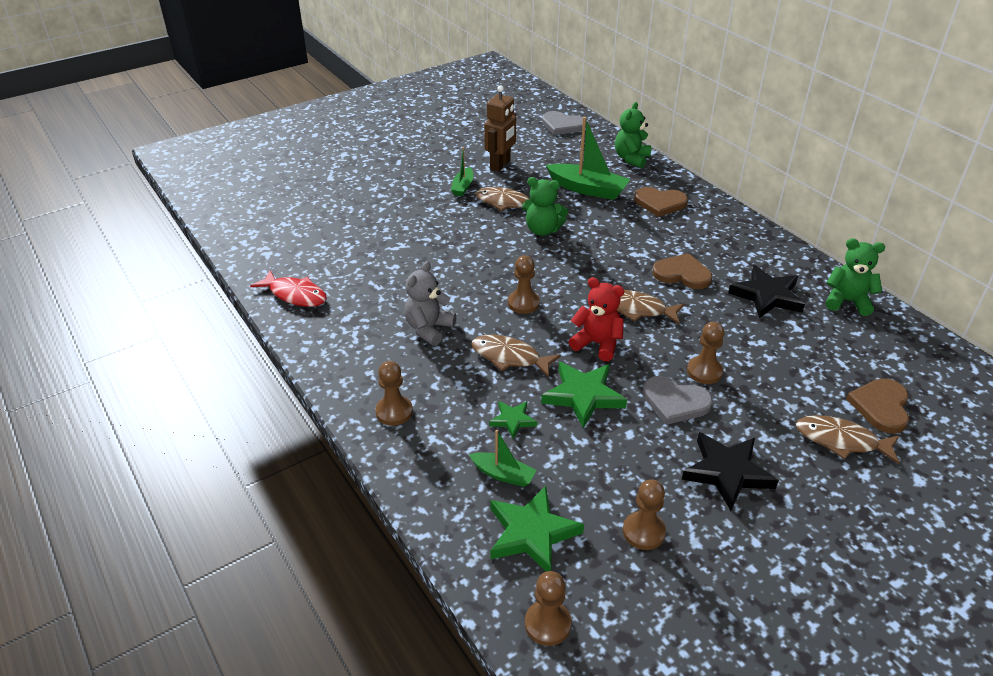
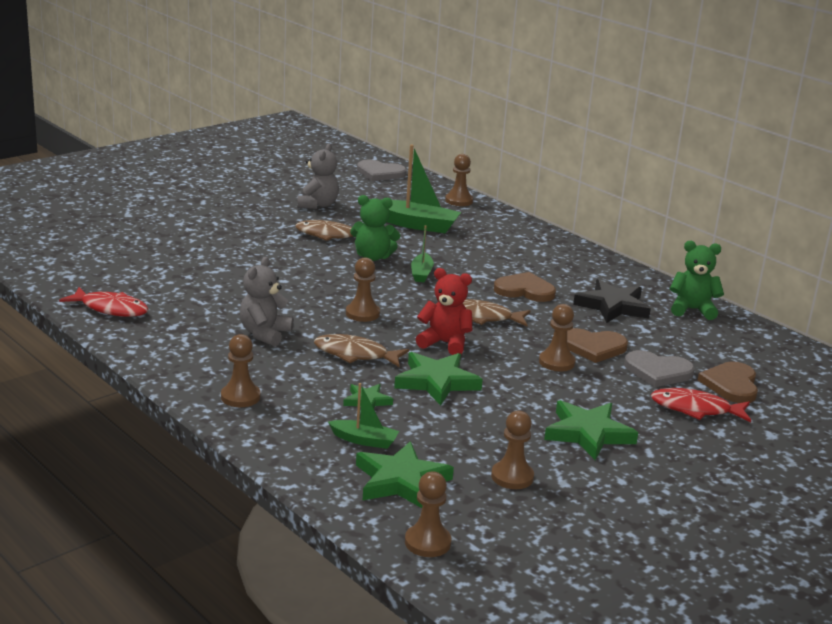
camera: 10 degrees left, 15 degrees down
(462, 187) = (279, 222): green boat -> green boat (421, 273)
(500, 165) = (318, 205): brown robot -> grey teddy bear
(631, 159) = (459, 201): green teddy bear -> brown pawn
(660, 203) = (494, 236): brown heart -> brown heart (593, 347)
(675, 402) = (530, 385): grey heart -> grey heart (658, 371)
(727, 472) = (588, 434): black star -> green star
(841, 440) = (695, 409): brown fish -> red fish

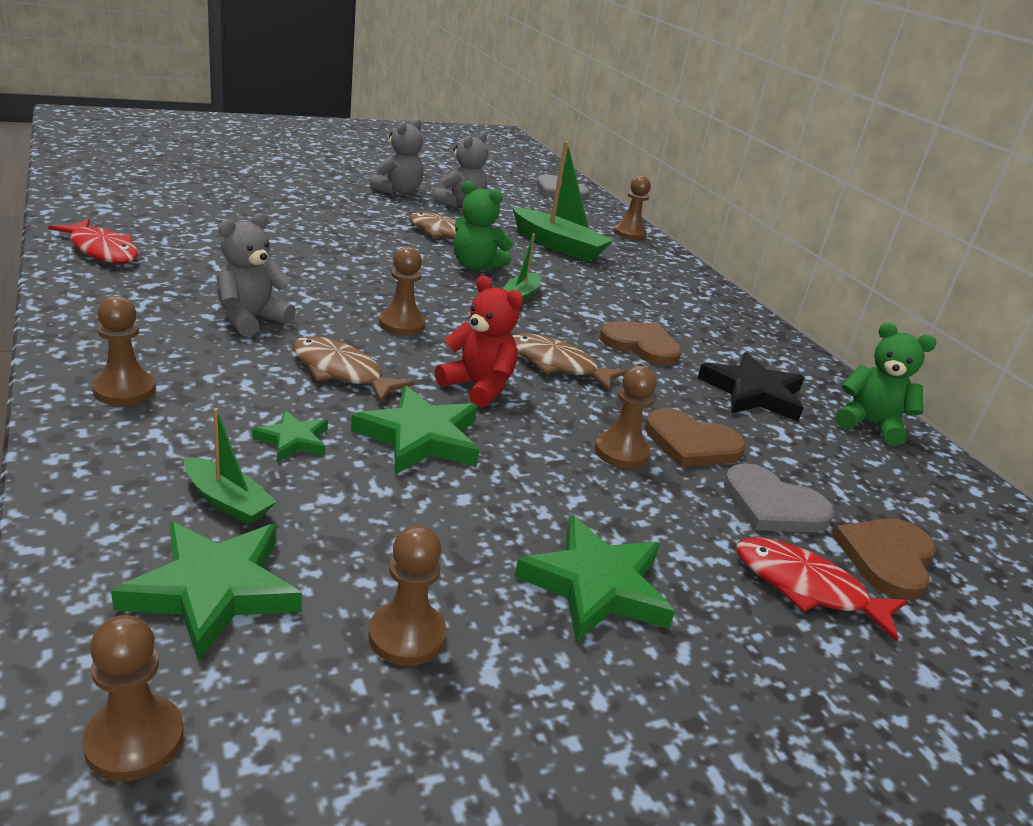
camera: 15 degrees right, 5 degrees up
(261, 204) = (398, 191): none -> grey teddy bear

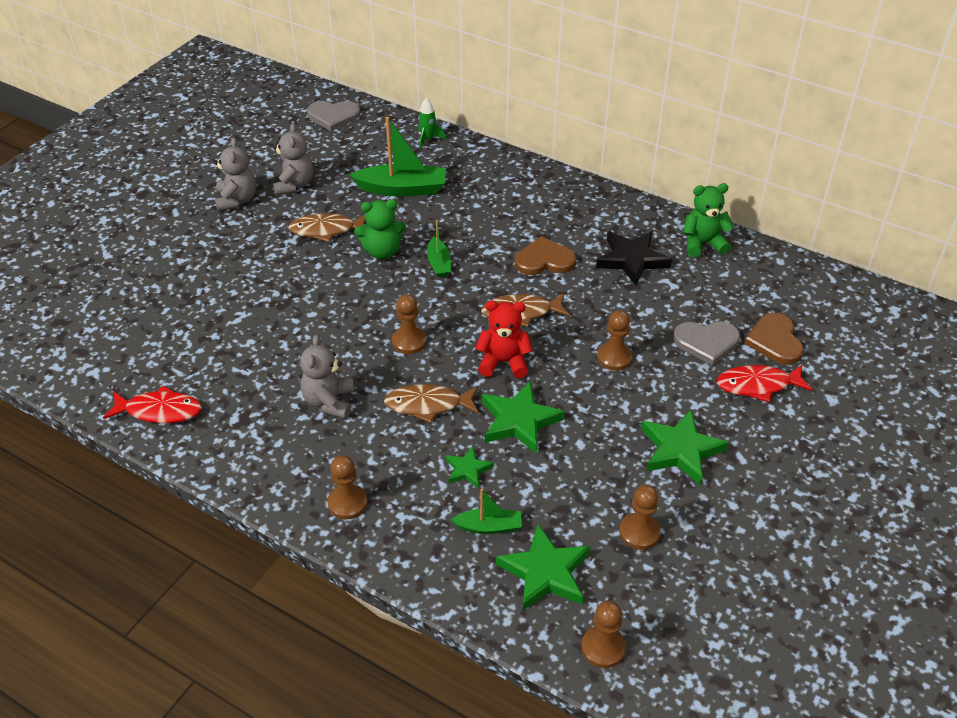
camera: 30 degrees left, 15 degrees up
(629, 234) = (428, 139): brown pawn -> green rocket
(691, 443) = (638, 325): brown heart -> none

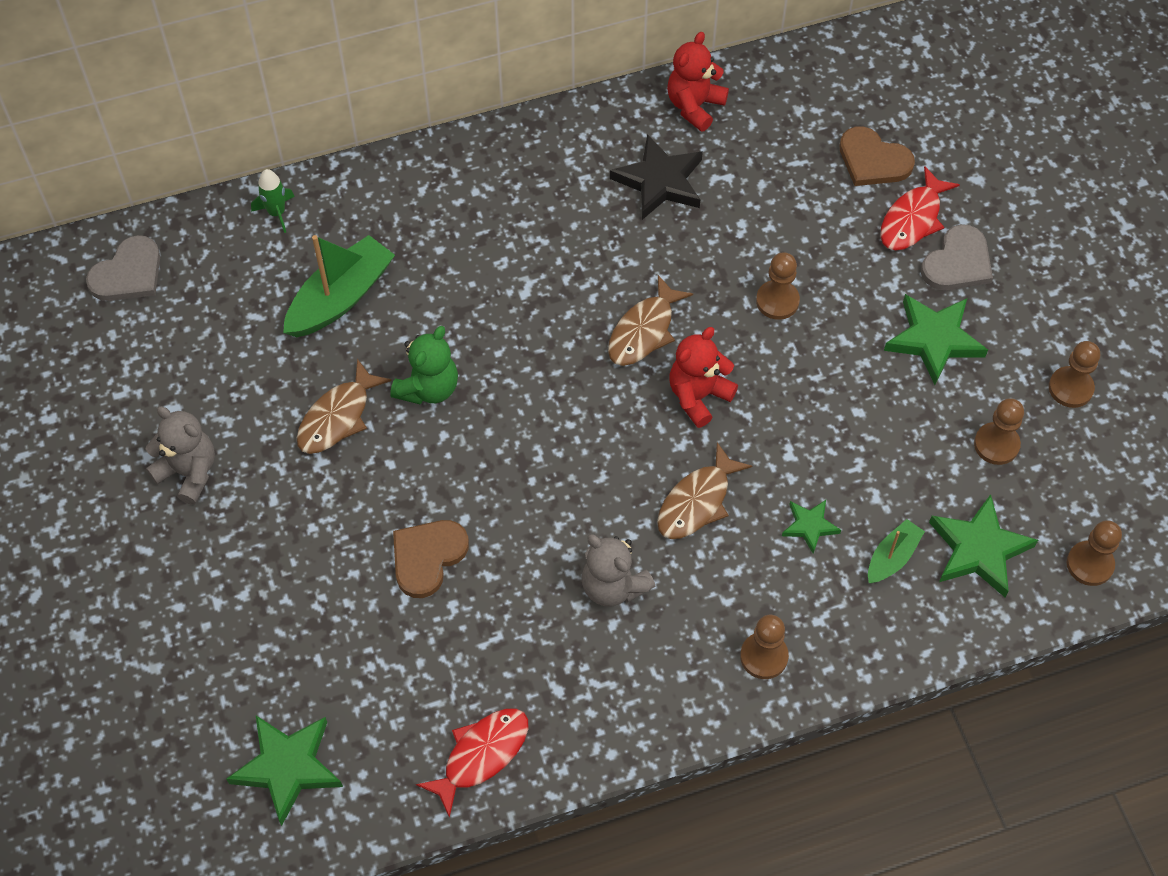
camera: 50 degrees left, 15 degrees up
(293, 185) = (220, 397): grey teddy bear -> none
(409, 341) = (592, 457): brown pawn -> brown pawn (1070, 388)
(439, 263) = (500, 349): green boat -> none
(519, 421) = (787, 439): green star -> green star (288, 767)
(544, 260) = (587, 254): brown heart -> brown heart (427, 557)
(703, 243) = (694, 106): green teddy bear -> red teddy bear
(706, 342) = (826, 213): grey heart -> grey heart (957, 262)

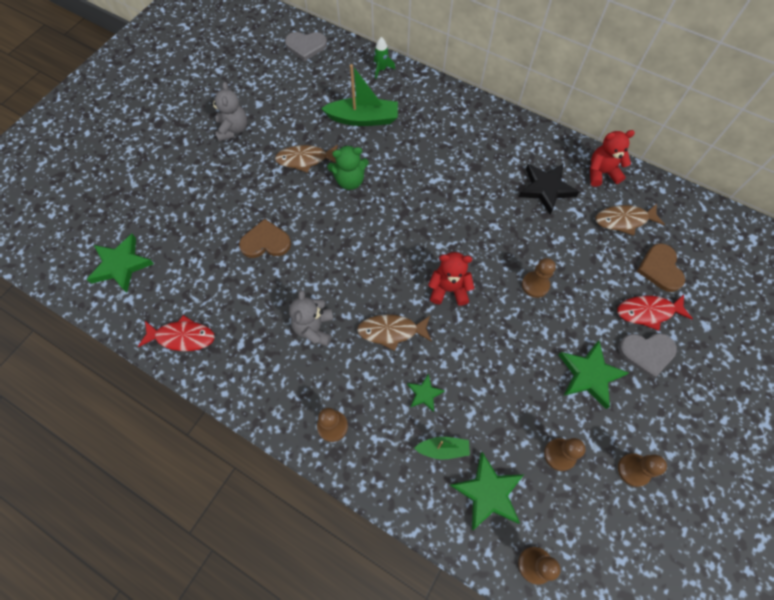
camera: 50 degrees right, 5 degrees up
(644, 331) = (461, 241): brown fish -> brown fish (624, 220)

